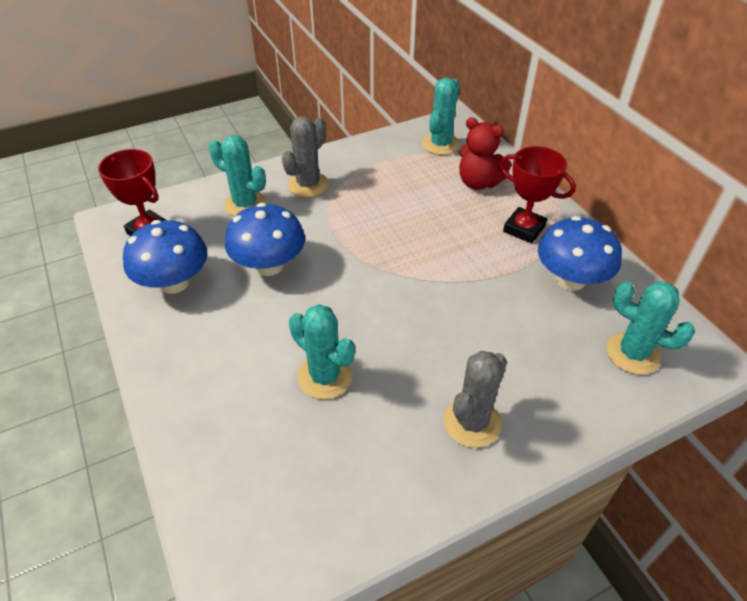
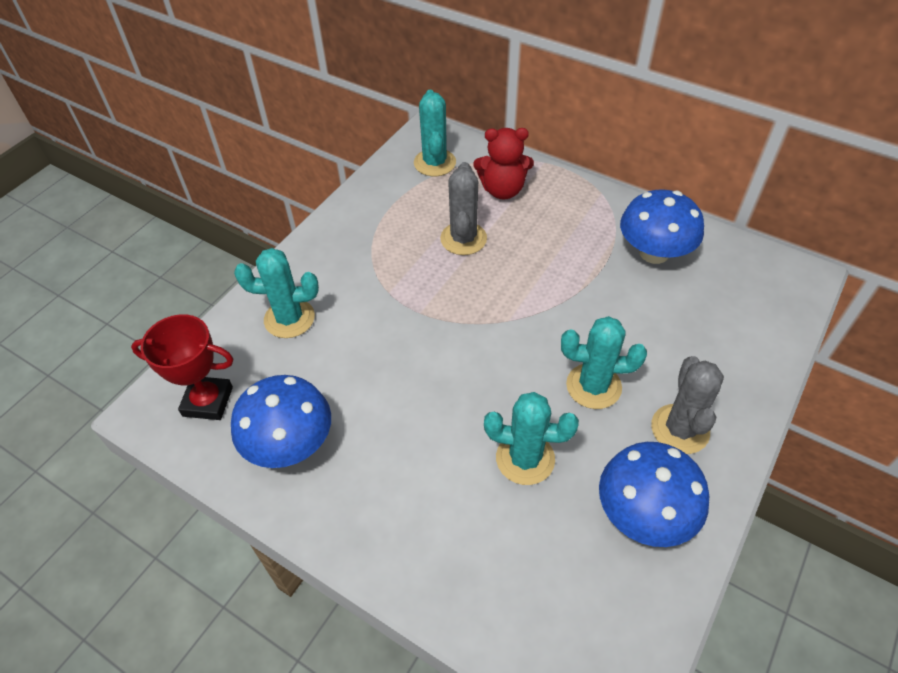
camera: 30 degrees left, 5 degrees up
(269, 265) = (374, 374): blue mushroom -> blue mushroom (644, 514)
(308, 185) = (338, 266): grey cactus -> grey cactus (463, 239)
(524, 229) = (579, 220): red trophy -> none
(632, 353) = (749, 298): turquoise cactus -> turquoise cactus (593, 386)

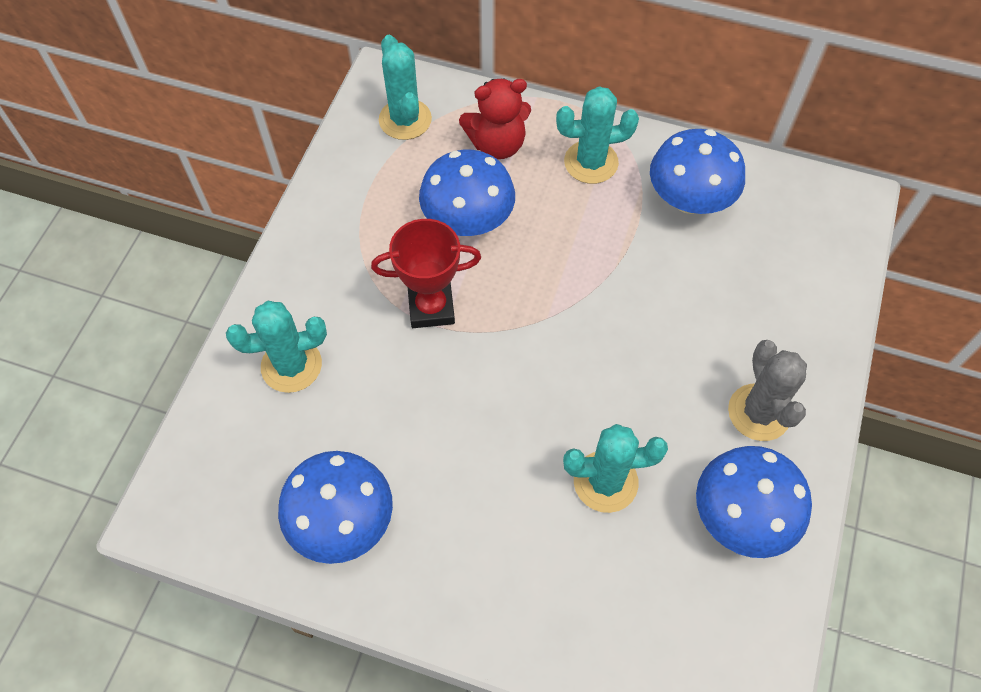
camera: 15 degrees left, 10 degrees up
(208, 401) = (229, 490): red trophy -> red trophy (431, 308)
(463, 239) = (468, 220): grey cactus -> blue mushroom
(593, 386) = (658, 381): turquoise cactus -> turquoise cactus (591, 162)

